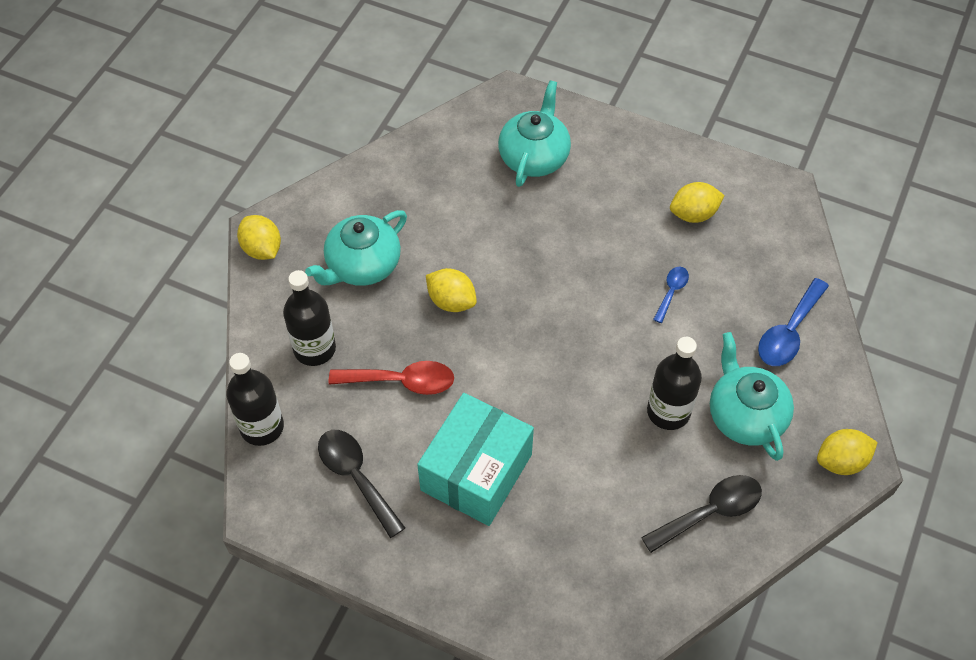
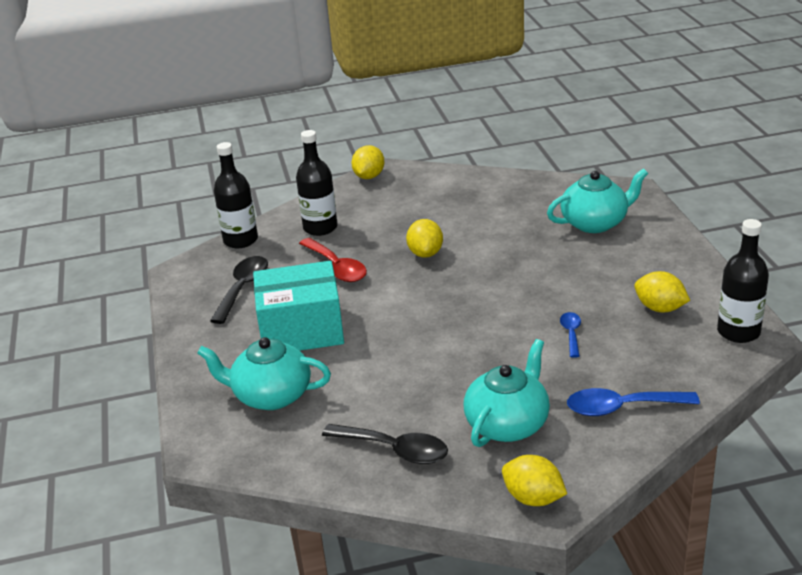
camera: 55 degrees right, 25 degrees down
(362, 265) = (406, 211): turquoise teapot -> turquoise teapot (271, 395)
(668, 411) = (460, 385): black bottle -> black bottle (738, 332)
(671, 292) = (571, 334): blue spoon -> blue spoon turned 75 degrees counterclockwise

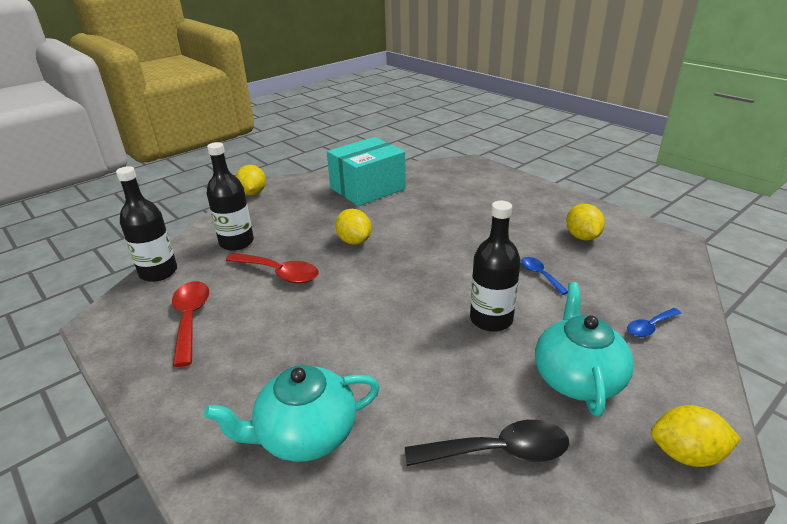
camera: 30 degrees left, 0 degrees up
(243, 288) = (190, 319): black spoon -> red spoon
(301, 329) = (286, 344): turquoise box -> turquoise box (367, 188)
(595, 223) = (468, 189): turquoise teapot -> none
(622, 408) = (650, 327): blue spoon -> blue spoon, size x0.57
(660, 308) = (582, 237): yellow lemon -> yellow lemon turned 75 degrees clockwise
(738, 332) = (655, 239): black bottle -> black bottle (491, 319)

